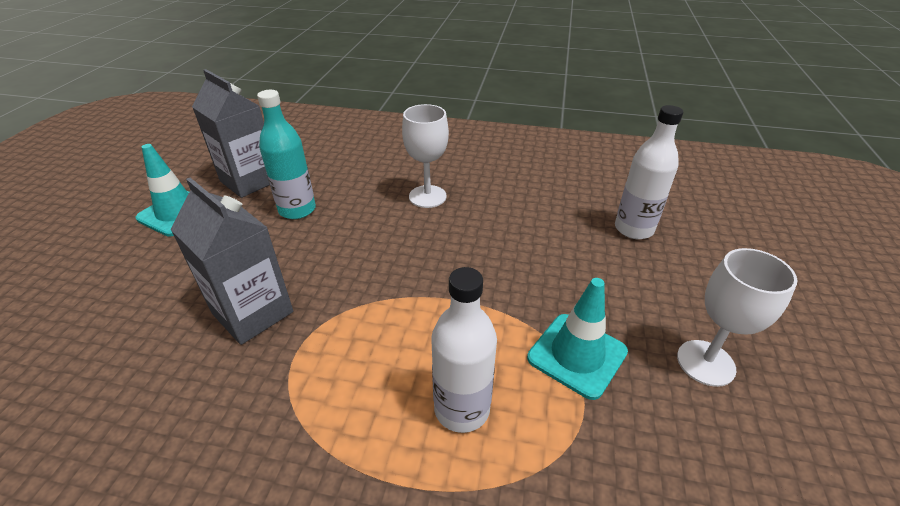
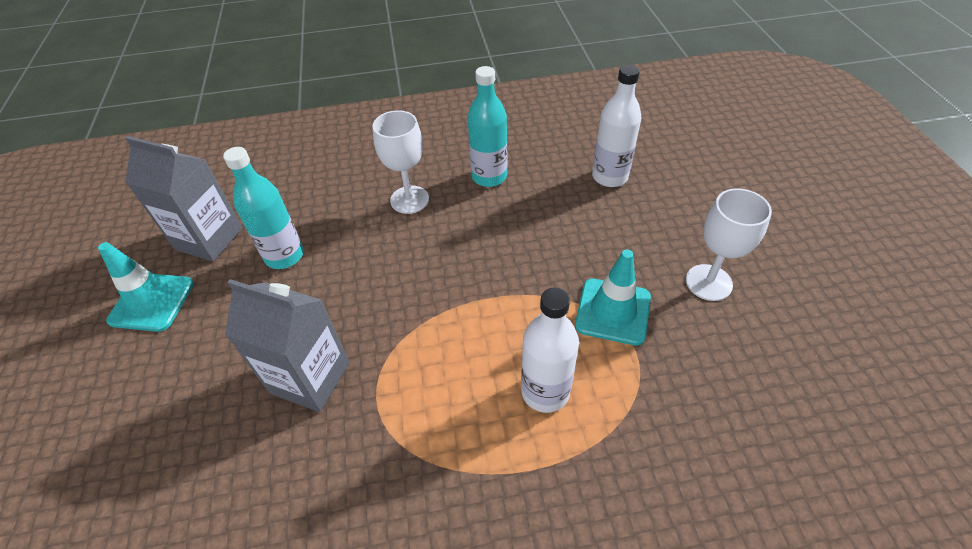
camera: 20 degrees left, 10 degrees up
(511, 197) = (489, 177): none -> turquoise bottle

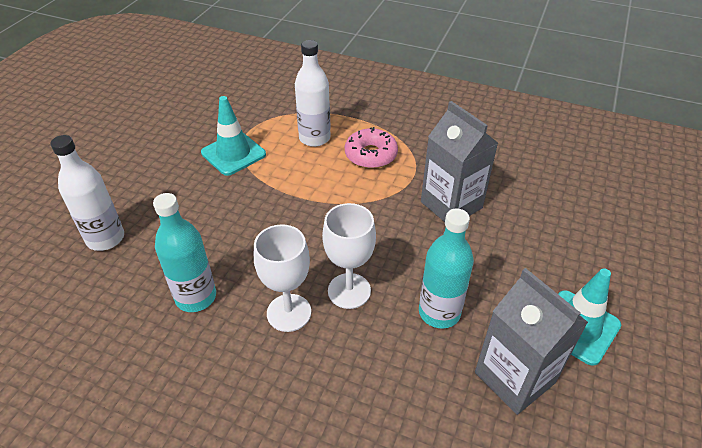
camera: 150 degrees left, 5 degrees down
(451, 404) = (371, 155): none -> pink donut
(708, 282) = (160, 141): white goblet -> white goblet (349, 291)

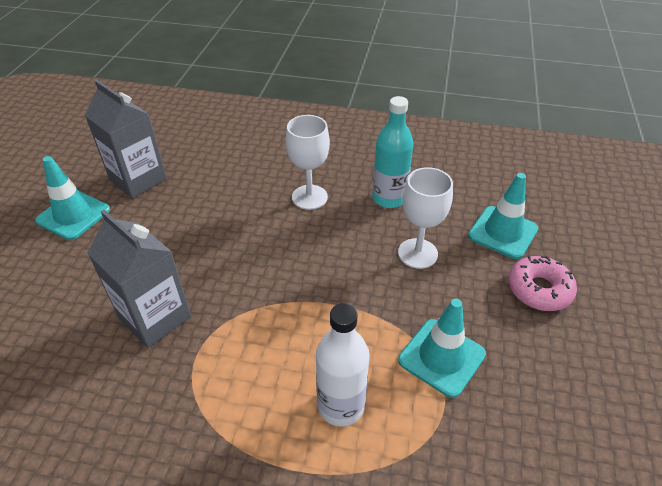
camera: 170 degrees right, 0 degrees up
(105, 238) = (502, 232): white bottle -> turquoise traffic cone
(349, 291) = (263, 218): white goblet -> white goblet (417, 253)
(371, 155) = (254, 384): pink donut -> pink donut (539, 289)
(439, 312) = (186, 212): turquoise bottle -> none

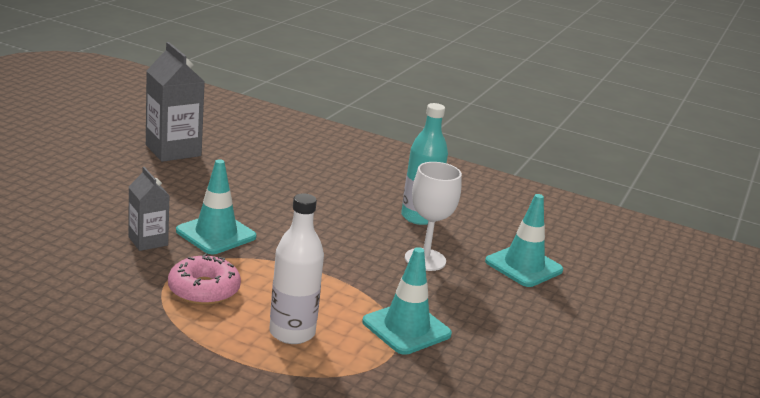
camera: 10 degrees right, 20 degrees down
(73, 215) = (101, 160): turquoise traffic cone -> turquoise traffic cone (216, 234)
(155, 317) = (148, 241): grey carton -> grey carton, size x0.59
(309, 197) = (337, 199): white goblet -> none
(539, 289) = (535, 311): pink donut -> pink donut (204, 290)

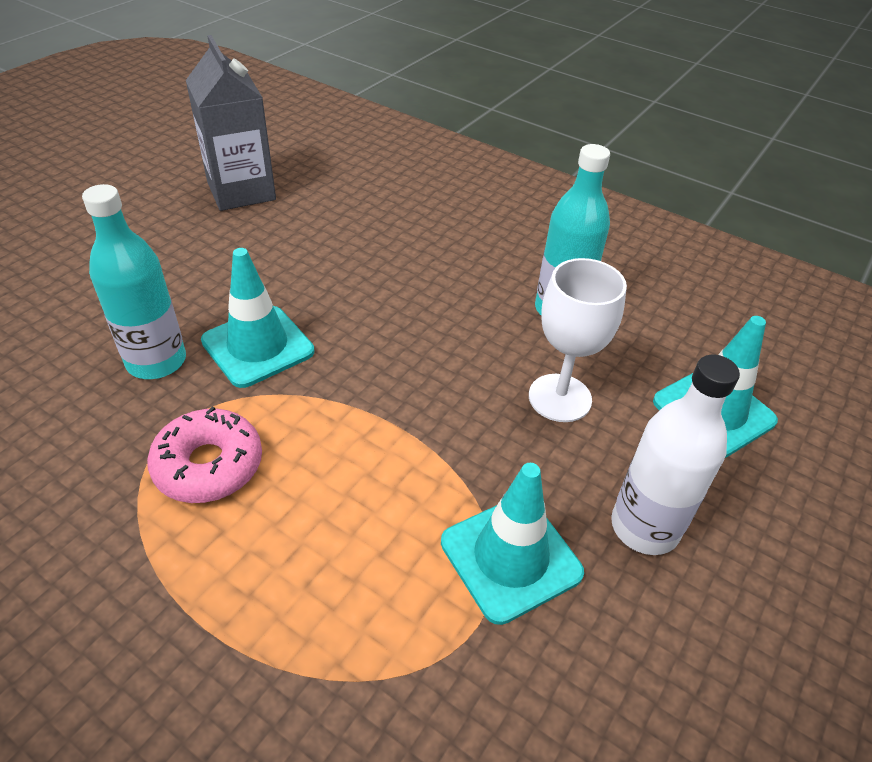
camera: 10 degrees right, 20 degrees up
(148, 241) = (156, 361): grey carton -> turquoise bottle
(292, 333) = (322, 567): white bottle -> white bottle (644, 527)

